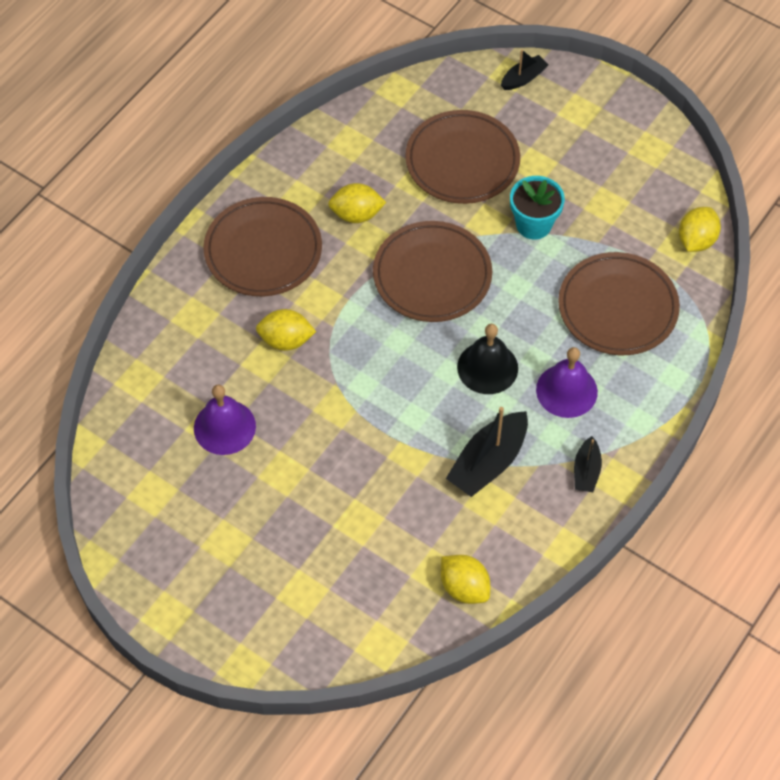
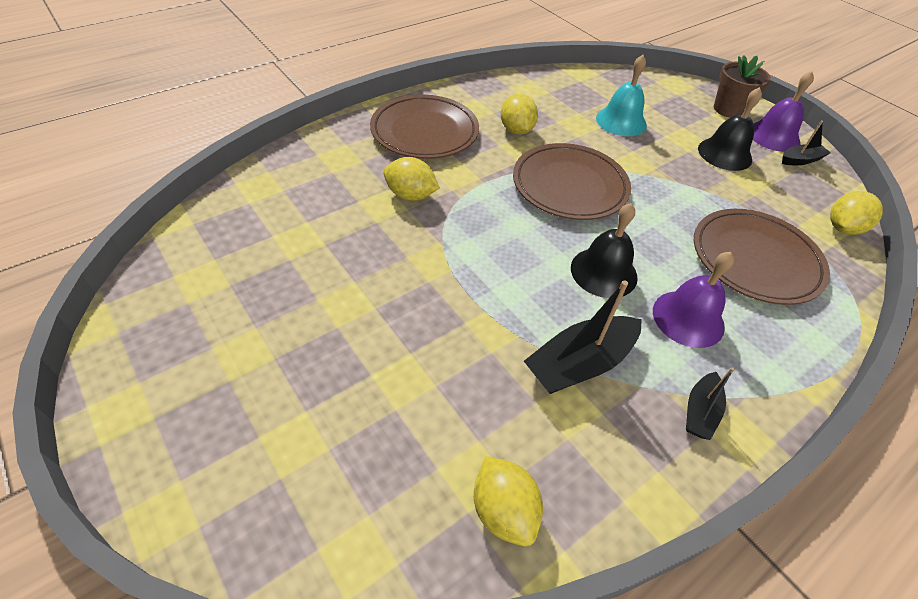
camera: 15 degrees right, 10 degrees down
(224, 427) = (312, 245): purple bell -> purple bell (773, 136)
(356, 214) = (516, 130): yellow lemon -> yellow lemon turned 60 degrees clockwise
(462, 161) = (621, 121): brown plate -> turquoise bell
(523, 78) = (686, 88): black boat -> black boat (800, 160)
(533, 224) = (677, 176): turquoise flower pot -> none
(574, 99) = (728, 109): none -> brown flower pot
(577, 175) = (724, 154): none -> black bell

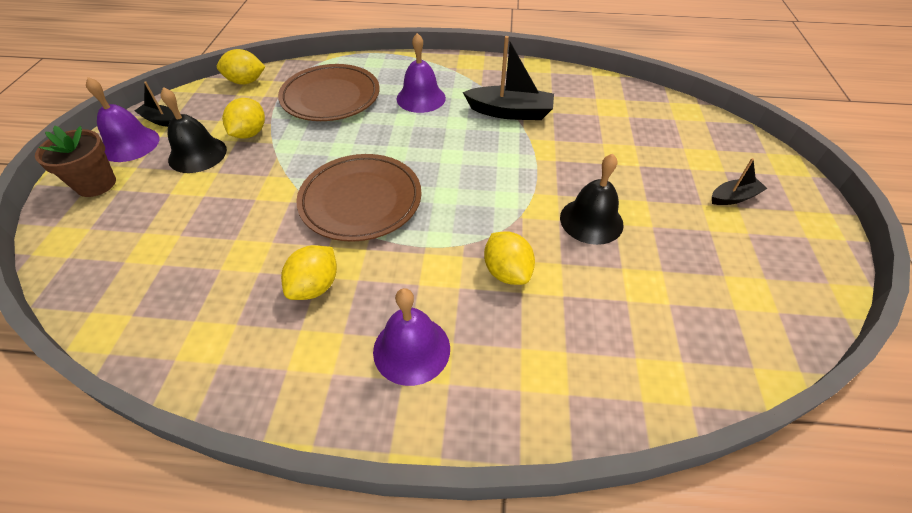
camera: 135 degrees left, 0 degrees up
(424, 132) = (411, 349): brown plate -> purple bell
(503, 510) = (608, 92): yellow lemon -> yellow lemon (249, 133)
(603, 272) = (431, 138): black bell -> black bell (591, 220)
(621, 121) = (205, 232): turquoise bell -> none
(700, 412) = (476, 73): black boat -> black boat (734, 197)

